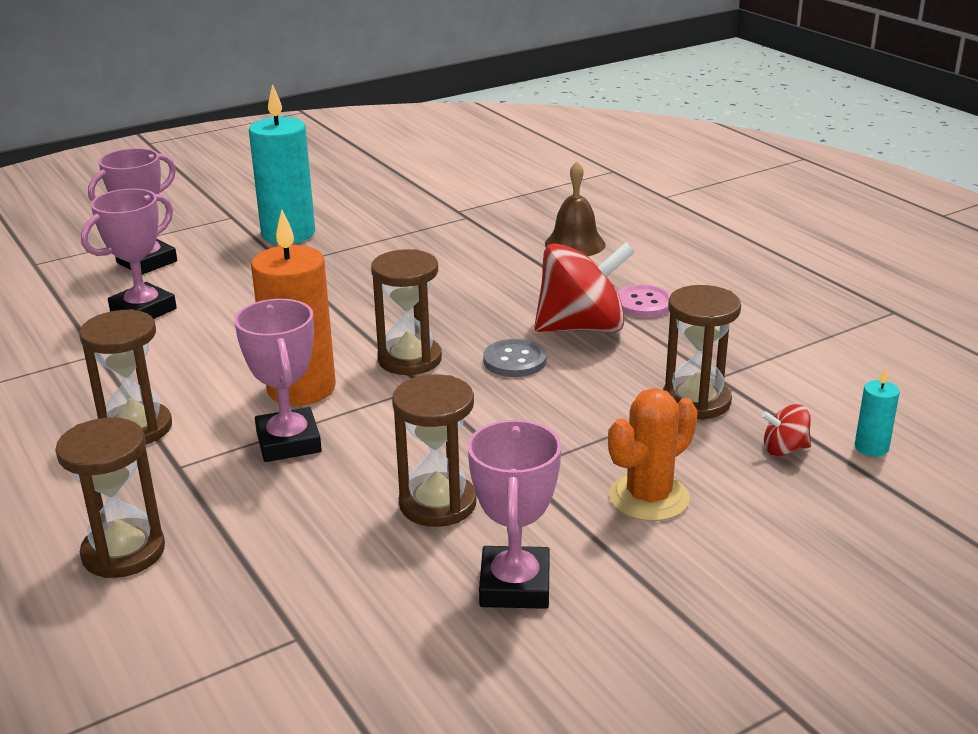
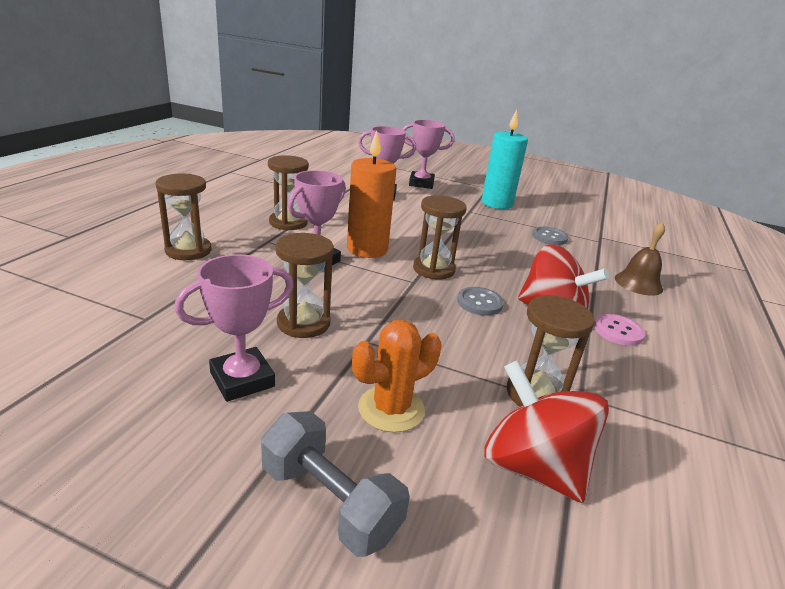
camera: 50 degrees right, 0 degrees up
(421, 243) = (549, 237): none -> grey button
(649, 498) = (391, 409): orange cactus -> orange cactus turned 45 degrees counterclockwise
(747, 581) = (330, 501): none -> grey dumbbell
(784, 449) = (533, 466): red spinning top -> red spinning top, size x2.25
(871, 447) = (605, 529): turquoise candle -> none

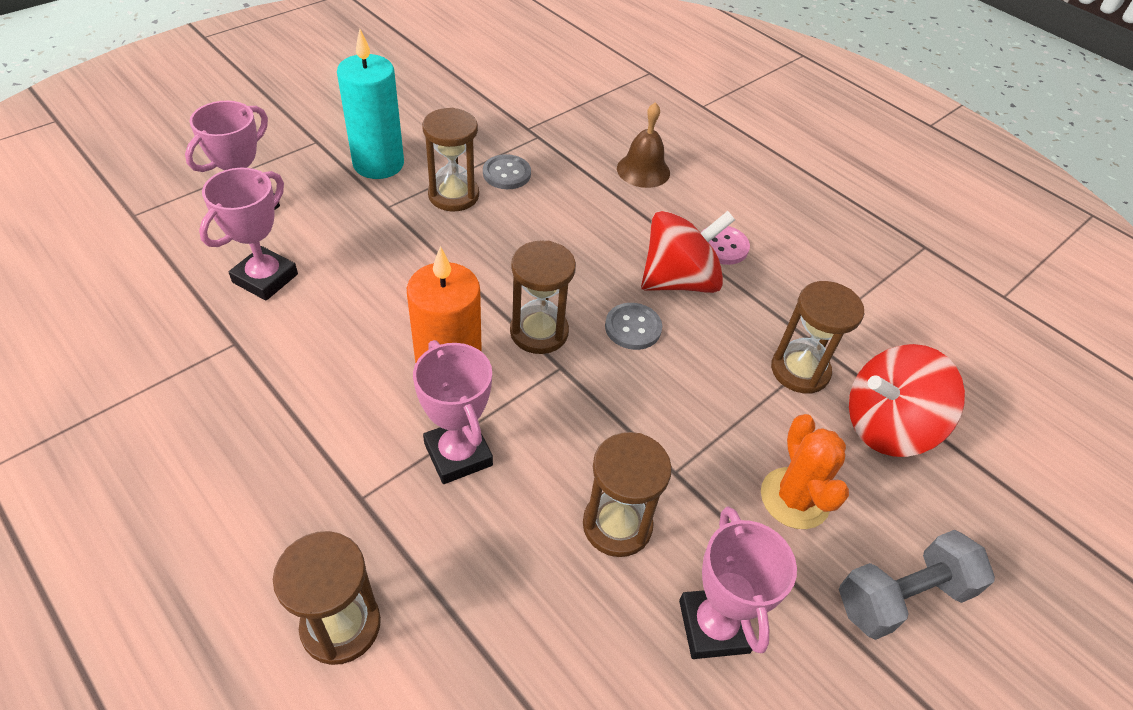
camera: 65 degrees left, 20 degrees up
(288, 223) = (305, 447): brown hourglass -> brown hourglass (453, 195)

